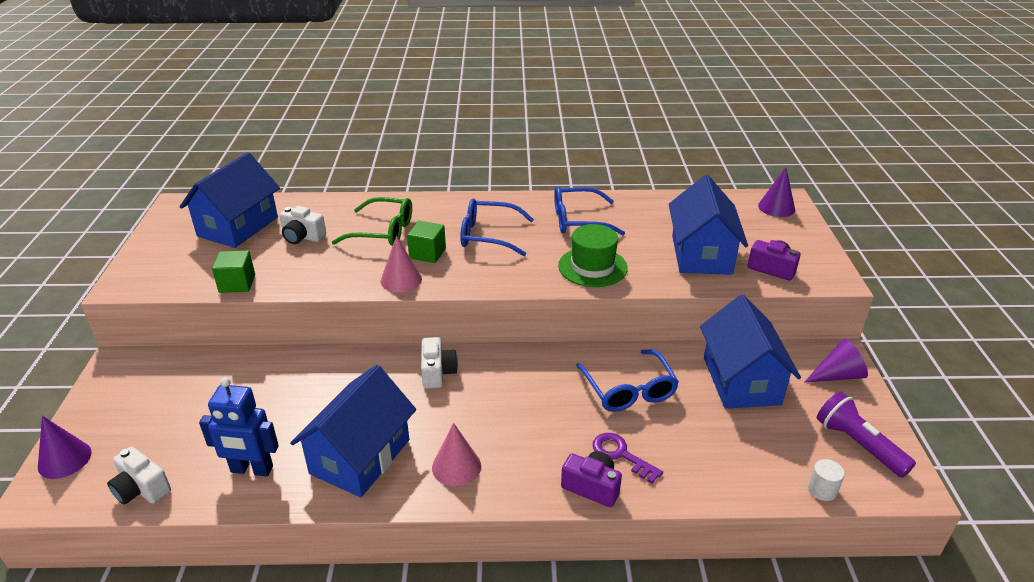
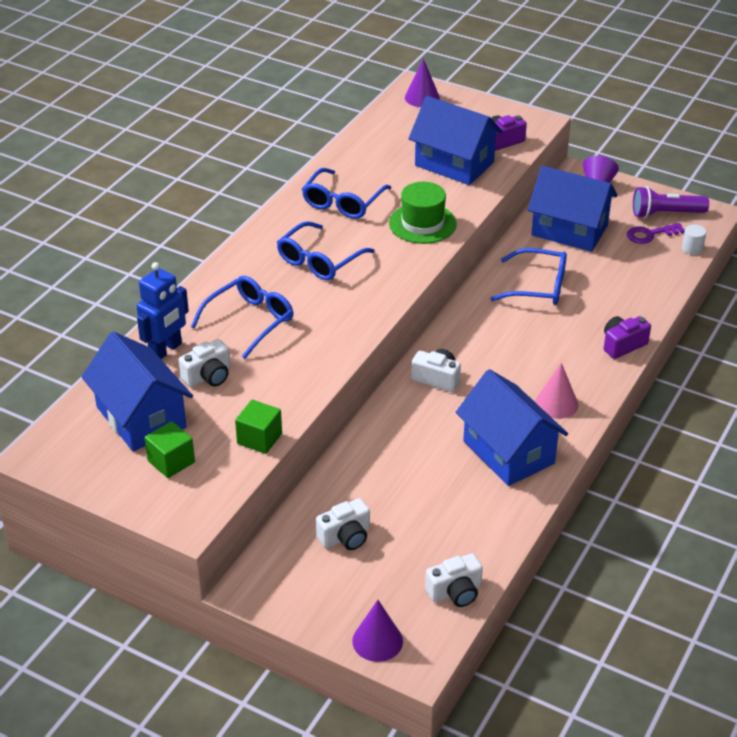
camera: 60 degrees left, 5 degrees up
(196, 393) = (345, 537): none -> white camera
(251, 469) = (479, 519): blue robot -> blue robot (166, 350)
(383, 231) = (250, 321): green glasses -> blue glasses
(401, 280) = (346, 333): pink cone -> none
(427, 253) = (316, 305): green cube -> green cube (171, 461)
(621, 455) = (602, 319): purple key -> purple key (650, 234)

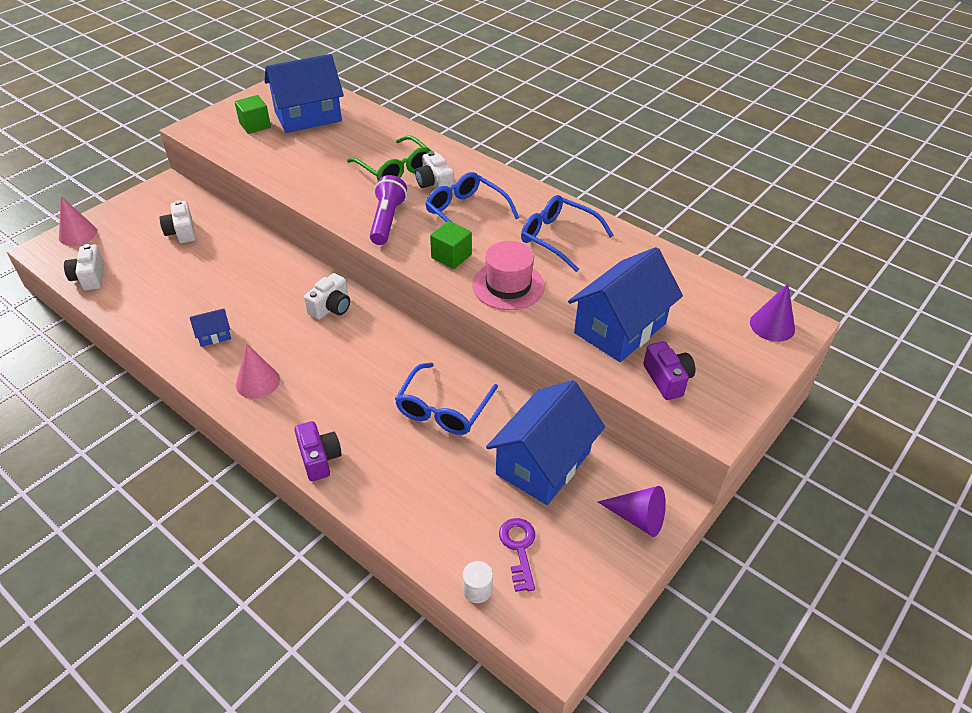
camera: 100 degrees right, 5 degrees up
(166, 350) = (377, 130): blue robot -> none
(208, 376) = (337, 146): white camera -> white camera (434, 184)
(250, 321) = (395, 169): blue glasses -> green glasses
(259, 438) = (254, 162): green cube -> green cube (451, 256)
(377, 641) = (77, 234): purple cone -> pink cone
(422, 223) = (508, 285): green hat -> pink hat
(508, 452) = (214, 335): blue house -> blue house, size x0.42
(665, 214) = (563, 582): purple flashlight -> purple flashlight (387, 220)

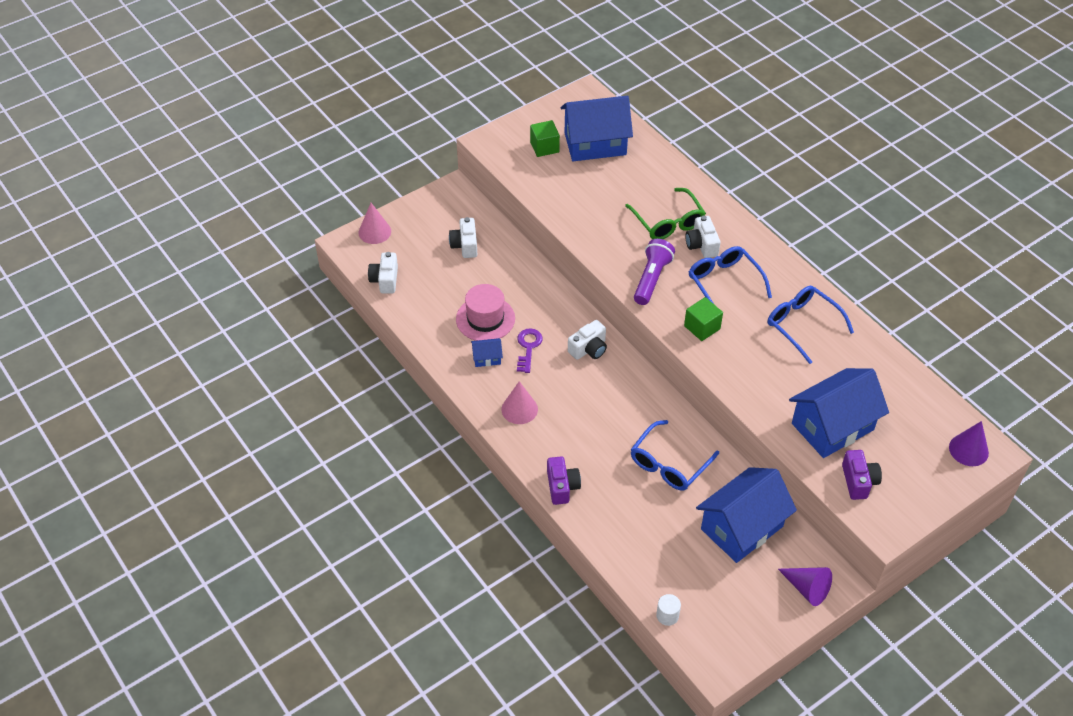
camera: 15 degrees right, 5 degrees up
(508, 285) = (746, 366): pink hat -> pink hat (485, 319)
(519, 548) = (706, 592): purple key -> purple key (528, 347)

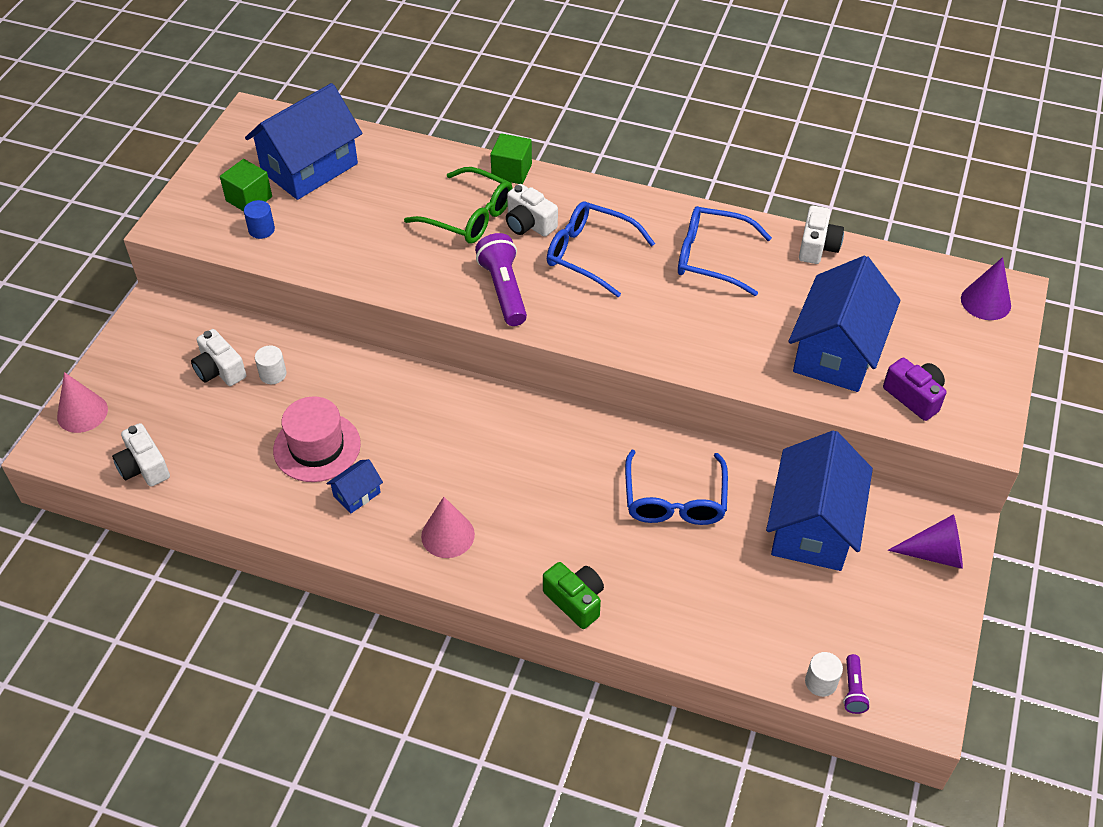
camera: 35 degrees left, 0 degrees up
(492, 263) = (273, 374): none -> white cylinder
(528, 347) = (399, 453): purple key -> none
(537, 170) = (261, 230): none -> blue cylinder
(562, 486) = (575, 601): purple camera -> green camera
(589, 349) = (474, 416): white camera -> white camera (817, 246)
(683, 631) = (853, 690): none -> purple flashlight
(702, 327) = (607, 316): green cube -> green cube (511, 171)

